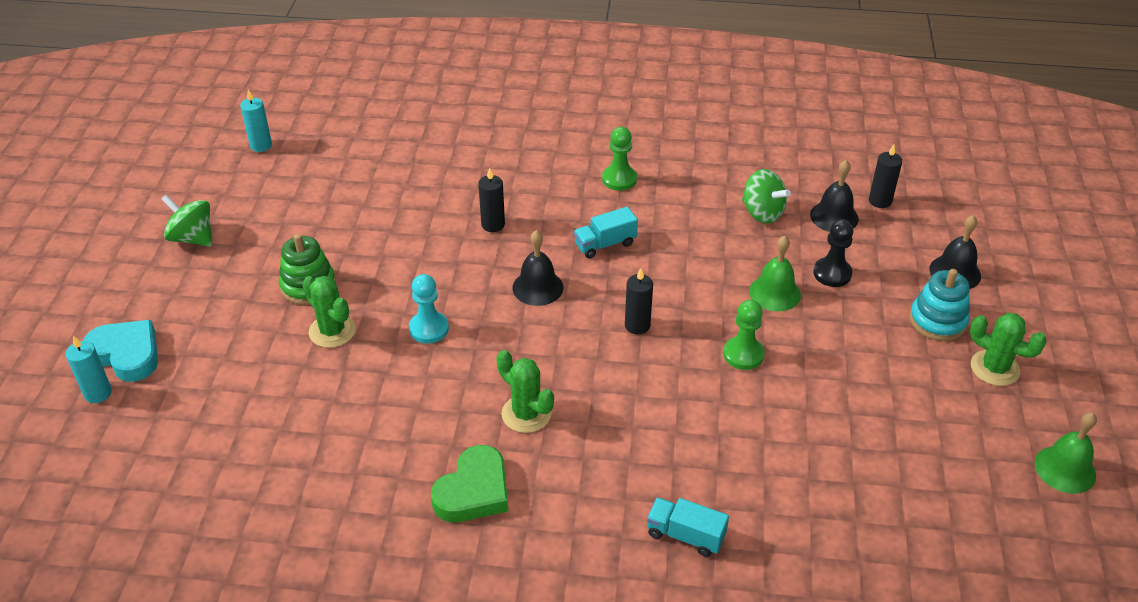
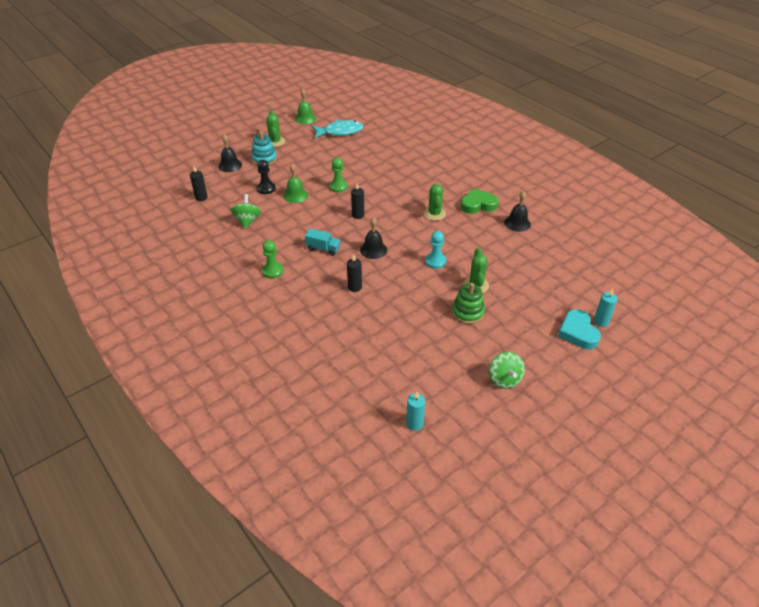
camera: 135 degrees left, 0 degrees up
(685, 535) = (428, 162): turquoise truck -> none
(834, 216) = (227, 203): black bell -> black bell (517, 223)
(949, 486) = (340, 132): none -> turquoise fish

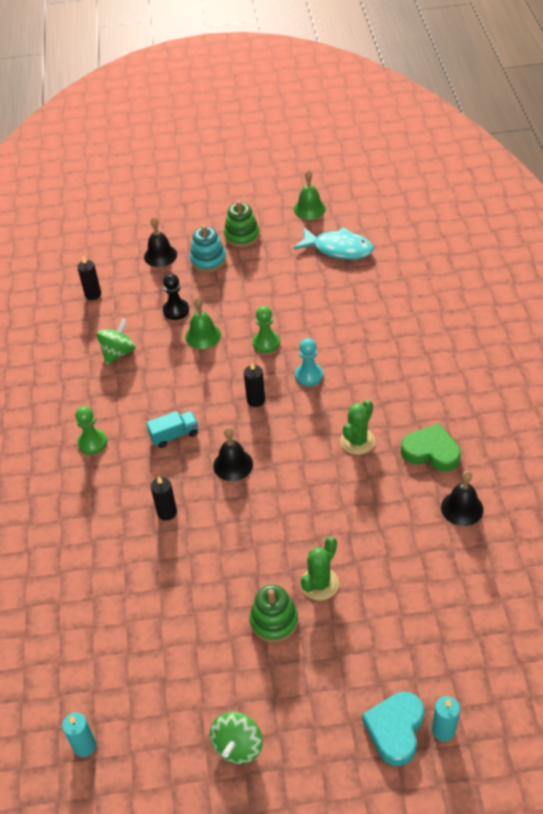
camera: 35 degrees right, 5 degrees up
(275, 142) = (242, 236): green cactus -> green stacking toy
(323, 248) = (174, 435): turquoise truck -> turquoise truck turned 75 degrees counterclockwise
(435, 261) = (297, 520): turquoise pawn -> turquoise pawn (309, 375)

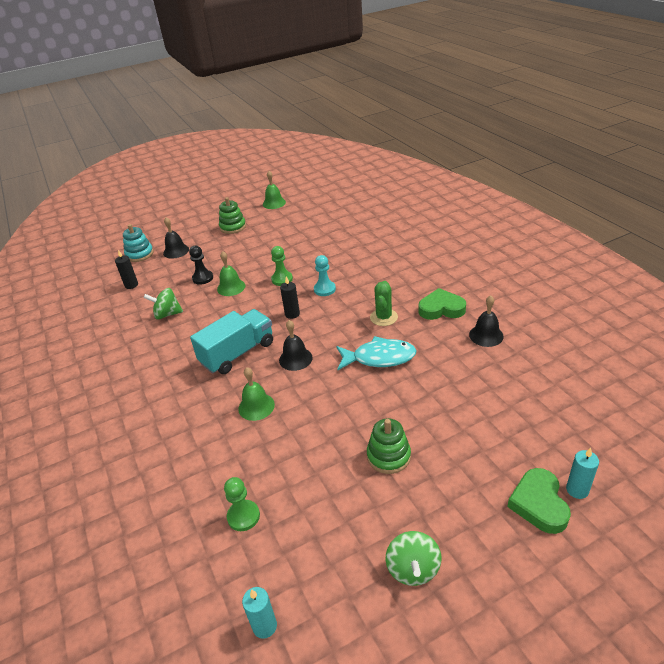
camera: 20 degrees left, 10 degrees down
(92, 443) = (169, 377): green pawn -> green pawn (243, 516)
(118, 353) = (167, 314): green spinning top -> green spinning top turned 105 degrees counterclockwise
(167, 512) = (256, 406): black candle -> green bell
(174, 435) = (237, 353): turquoise truck -> turquoise truck, size x1.89
(208, 260) = (214, 245): turquoise stacking toy -> turquoise stacking toy (139, 254)
(319, 584) = (410, 417): green cactus -> none
(338, 249) = (306, 218): turquoise fish -> turquoise fish (379, 358)
(395, 729) = (539, 504): turquoise heart -> green heart

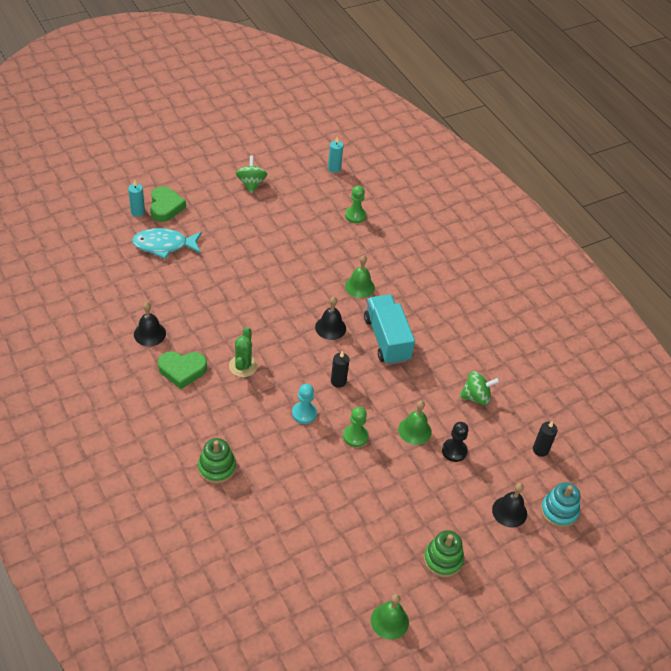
camera: 170 degrees right, 10 degrees up
(237, 353) = (386, 339): turquoise truck -> turquoise truck turned 120 degrees clockwise
(379, 358) = (253, 320): turquoise fish -> turquoise fish (164, 245)
(388, 456) = (256, 241): green stacking toy -> green stacking toy (217, 468)

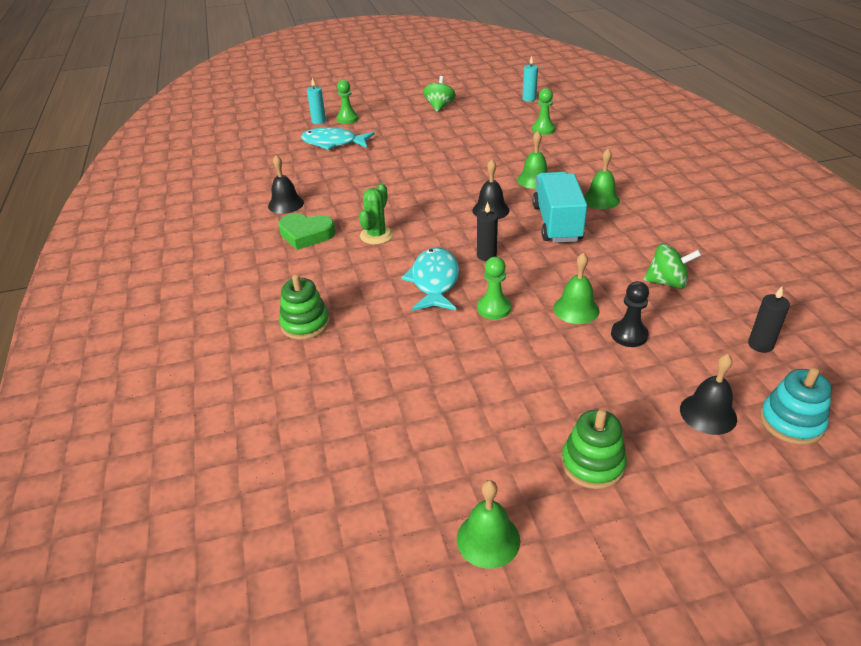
camera: 20 degrees right, 10 degrees down
(165, 207) = (347, 119): green heart -> green pawn
(304, 413) = (434, 281): turquoise pawn -> turquoise fish
(417, 308) = (601, 199): none -> green bell

